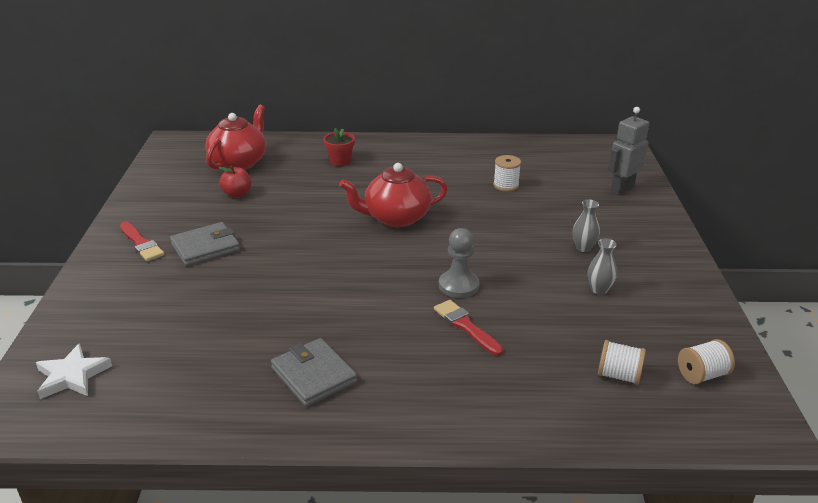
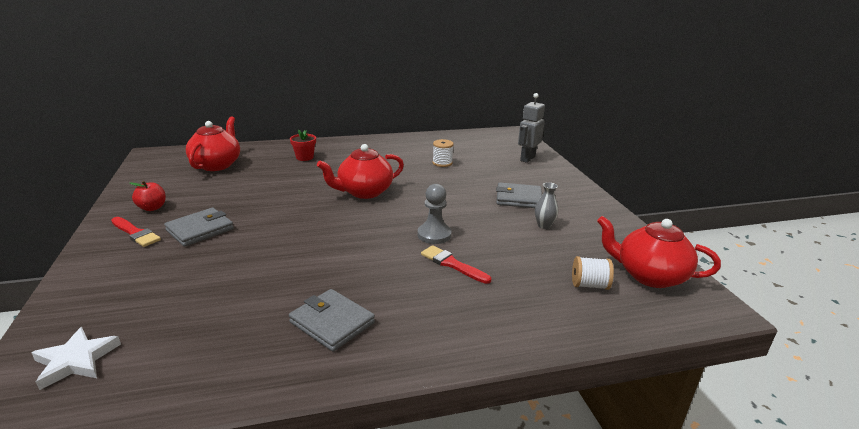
camera: 15 degrees left, 5 degrees down
(237, 194) = (220, 187): red apple -> red apple (152, 208)
(583, 248) = (518, 198): grey vase -> grey wallet
(702, 375) = (649, 276): white spool -> red teapot

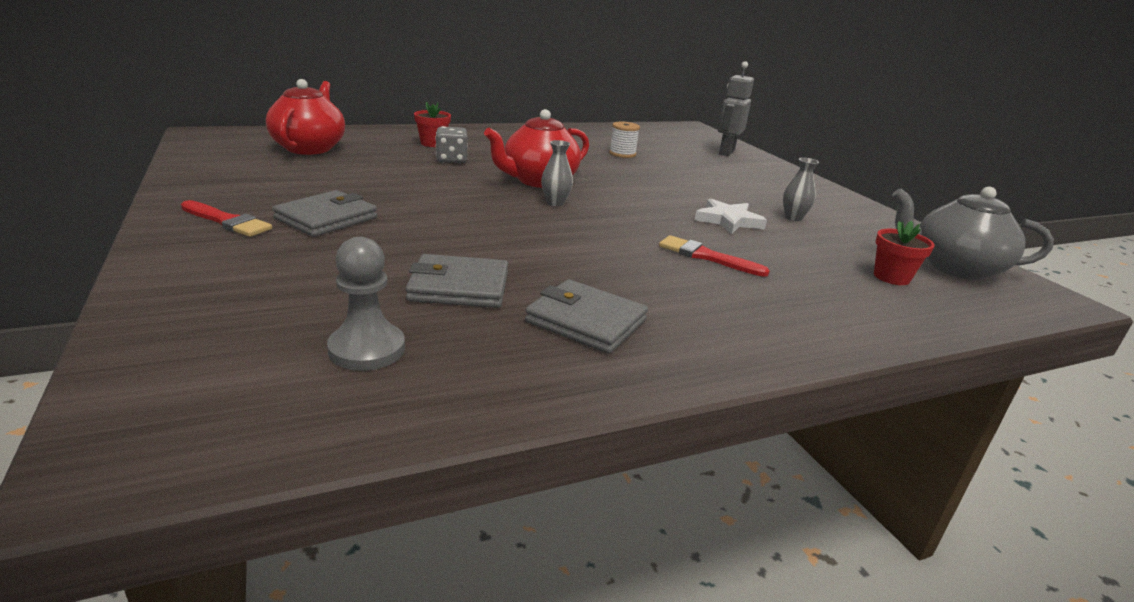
camera: 10 degrees left, 0 degrees up
(76, 360) = (213, 375): white star -> white star (728, 220)
(152, 208) = (237, 193): red apple -> none
(310, 173) = (451, 160): none -> grey dice
(365, 213) = (555, 203): none -> grey vase
(434, 235) = (662, 226): grey pawn -> grey pawn (367, 349)
(518, 198) = (743, 191): grey wallet -> grey wallet (459, 287)
(589, 285) = (891, 277): white spool -> red flower pot
(649, 276) = (954, 267): red teapot -> grey teapot

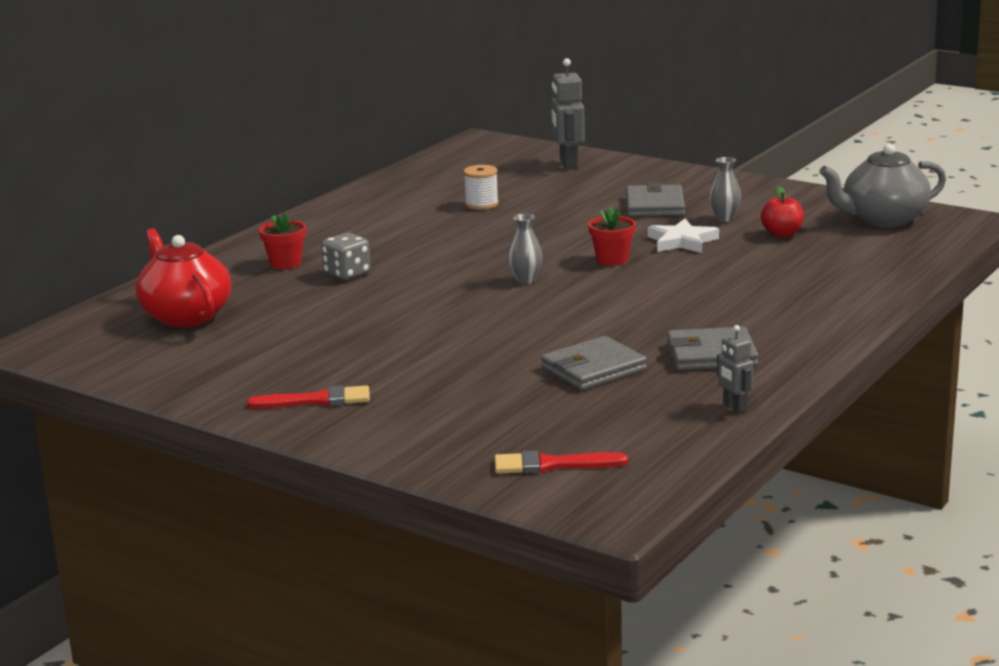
camera: 30 degrees left, 5 degrees down
(326, 218) = (384, 366): grey wallet -> grey wallet (655, 206)
(367, 349) = (619, 423): grey pawn -> none
(503, 391) = (734, 407): none -> grey robot
(539, 181) = (470, 264): red teapot -> none
(706, 256) = (713, 279): red brush -> red brush (552, 465)
(829, 245) = (782, 234): none -> red apple
(891, 277) = (852, 245): red flower pot -> red flower pot (612, 260)

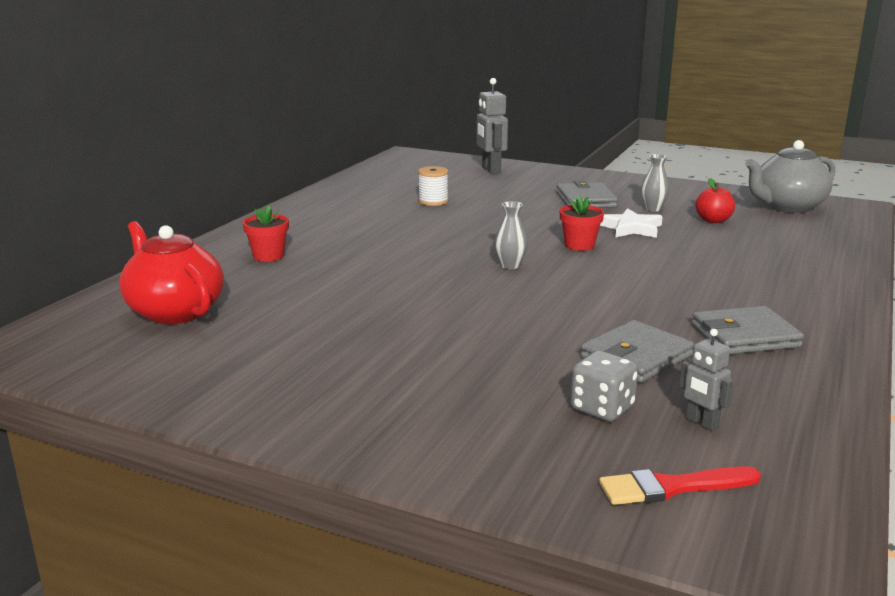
camera: 10 degrees left, 0 degrees up
(317, 400) = (347, 408): red brush -> none
(347, 274) = (333, 264): grey dice -> grey dice (602, 408)
(734, 407) = (819, 396): grey robot -> grey robot (701, 423)

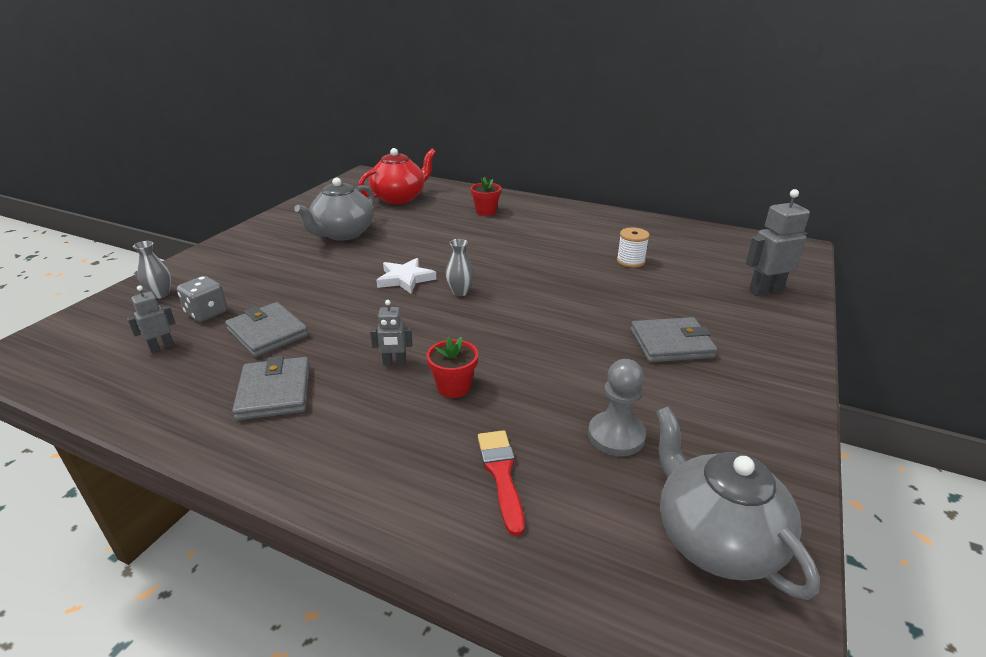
camera: 90 degrees right, 10 degrees up
(323, 342) = (343, 234): none -> grey teapot
(579, 245) = (512, 328): red flower pot -> red flower pot (454, 387)
(631, 228) = (571, 364): white star -> white star (405, 279)
(653, 209) = (653, 390): grey vase -> grey vase (160, 294)
(663, 288) = (394, 363): none -> grey robot
(672, 487) = (108, 326): red brush -> red brush (501, 474)
(713, 220) = (616, 436): red apple -> grey pawn

